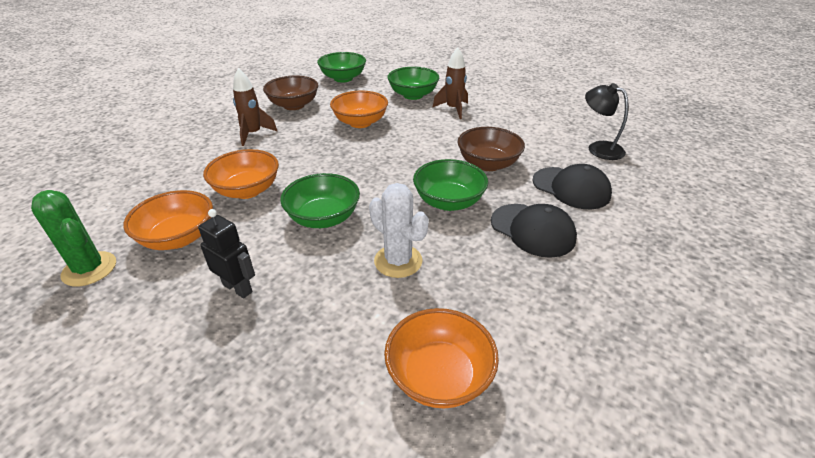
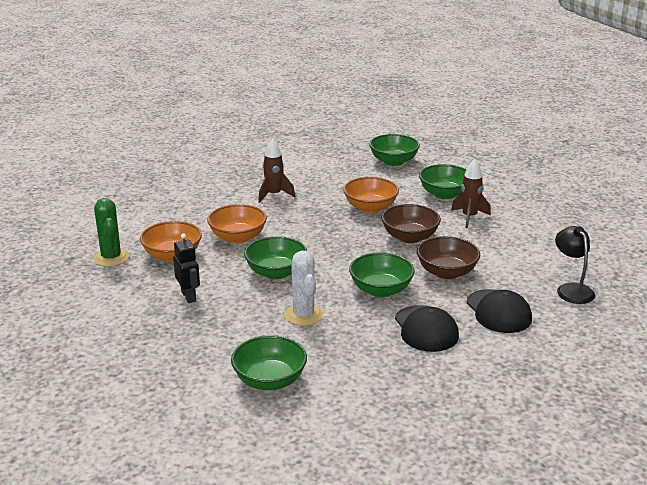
camera: 30 degrees right, 10 degrees down
(294, 105) = (326, 177): brown bowl -> brown bowl (409, 237)
(439, 376) = (269, 380): orange bowl -> green bowl

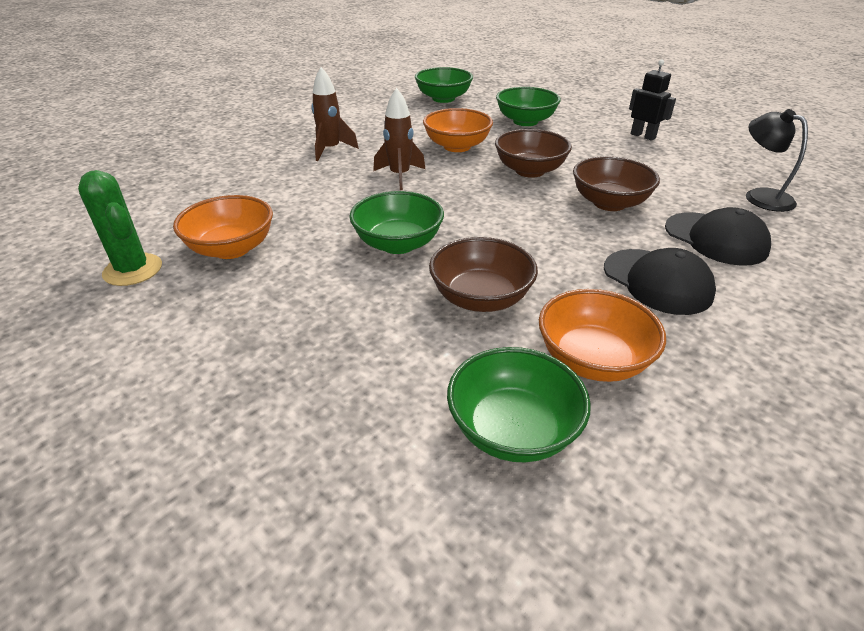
camera: 20 degrees left, 10 degrees up
(189, 296) = (289, 306): black robot -> black robot (643, 136)
(238, 237) = (315, 207): orange bowl -> orange bowl (592, 360)
(303, 315) = (480, 298): white cactus -> brown bowl
(381, 290) = (553, 240): green bowl -> none
(469, 217) = (573, 140): brown rocket -> brown rocket (400, 176)

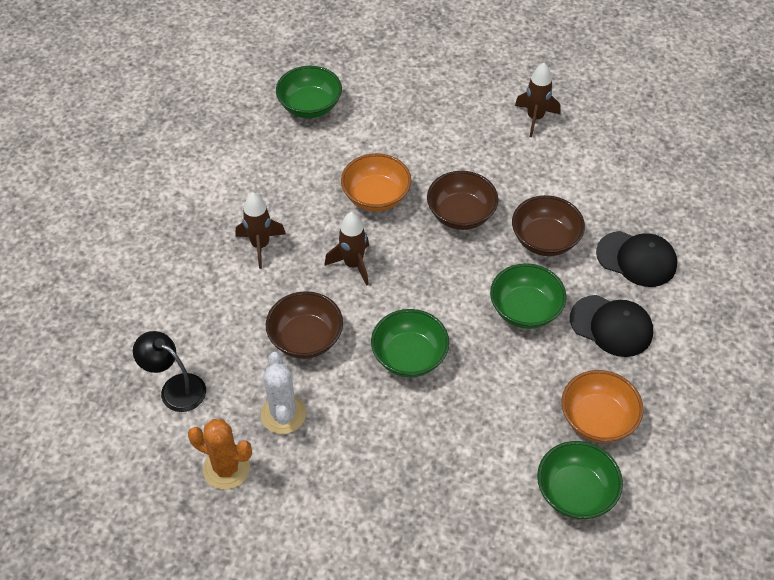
camera: 25 degrees left, 15 degrees up
(133, 270) = (226, 468): green cactus -> orange cactus
(232, 248) = (283, 414): orange bowl -> white cactus
(480, 298) = (502, 392): brown bowl -> brown bowl (306, 339)
(525, 121) = (416, 127): green bowl -> green bowl (525, 310)
(643, 136) = (535, 118): black robot -> brown rocket
(760, 196) = (655, 187): black lamp -> black lamp (175, 388)

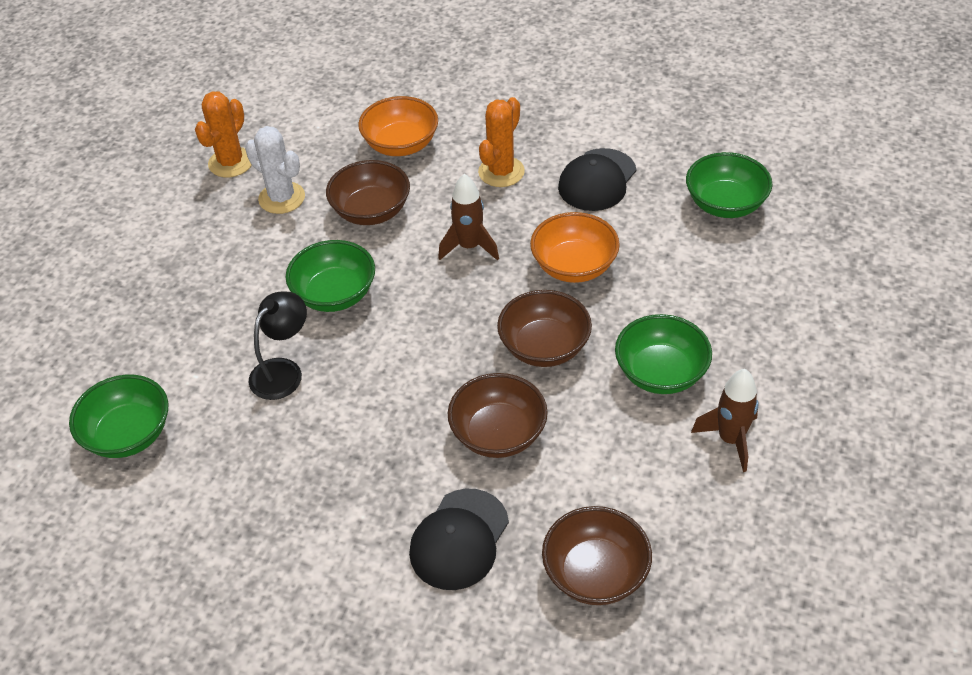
camera: 95 degrees right, 5 degrees down
(175, 388) = (327, 124): black lamp -> black lamp (283, 371)
(260, 245) = (501, 172): brown rocket -> orange cactus
(283, 414) = (282, 198): white cactus -> white cactus turned 45 degrees clockwise
(525, 310) = (386, 405): green bowl -> green bowl (660, 373)
(597, 419) = (216, 465): orange bowl -> orange bowl (401, 145)
(611, 326) = (350, 496): black cap -> black cap (597, 180)
(648, 188) = (595, 573): none -> brown bowl

